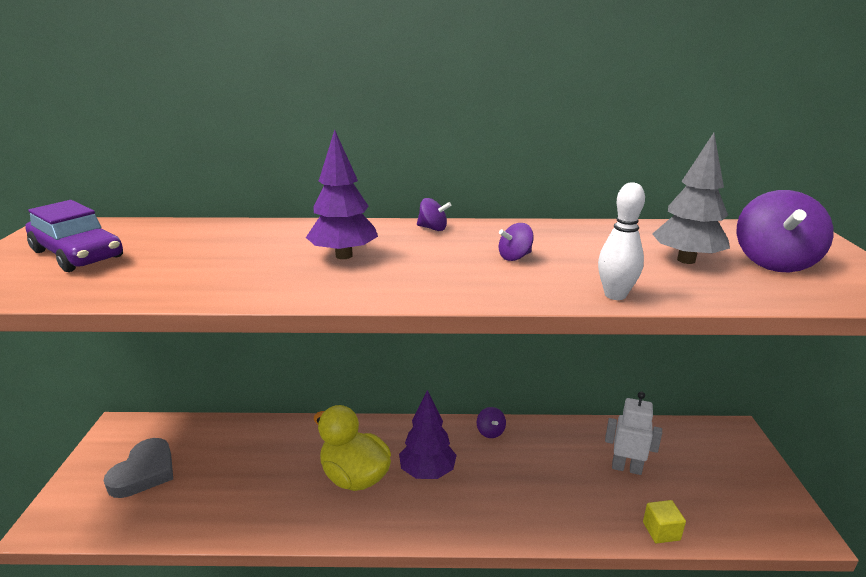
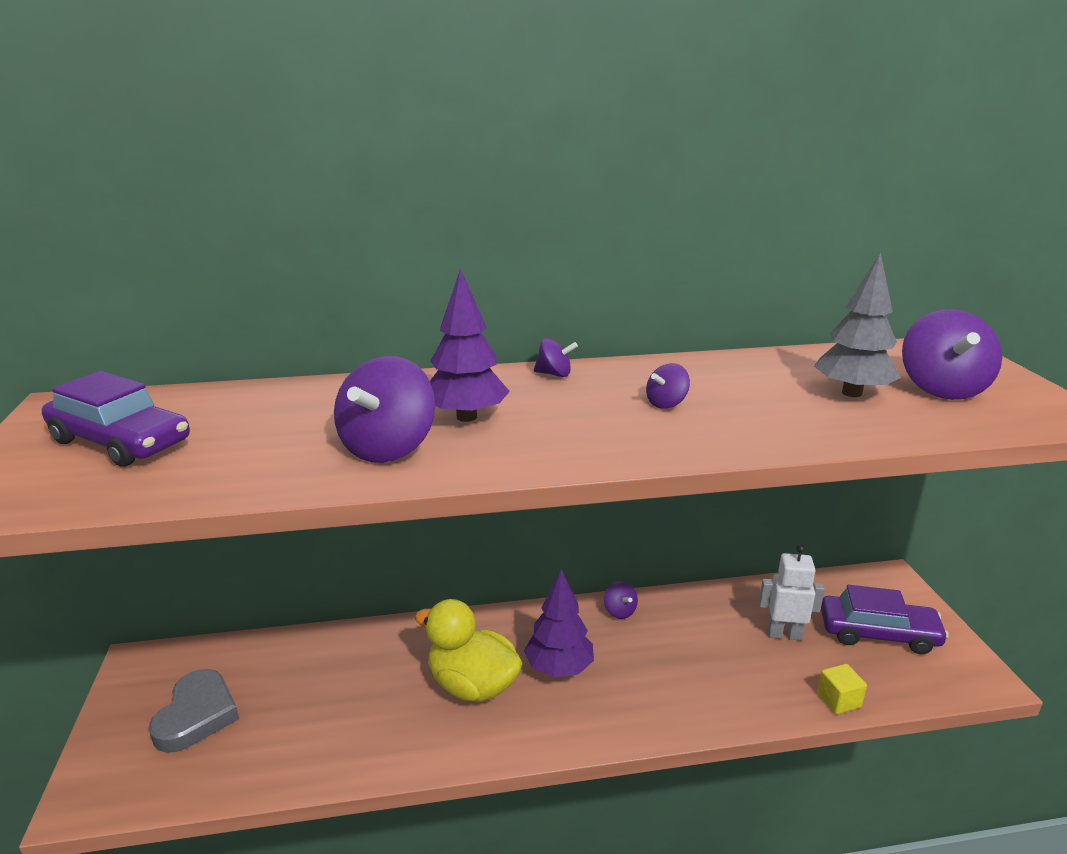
camera: 10 degrees left, 0 degrees up
(269, 274) = (388, 448): none -> purple spinning top
(615, 295) = (795, 440): white bowling pin -> none
(712, 477) = (878, 633): none -> purple car

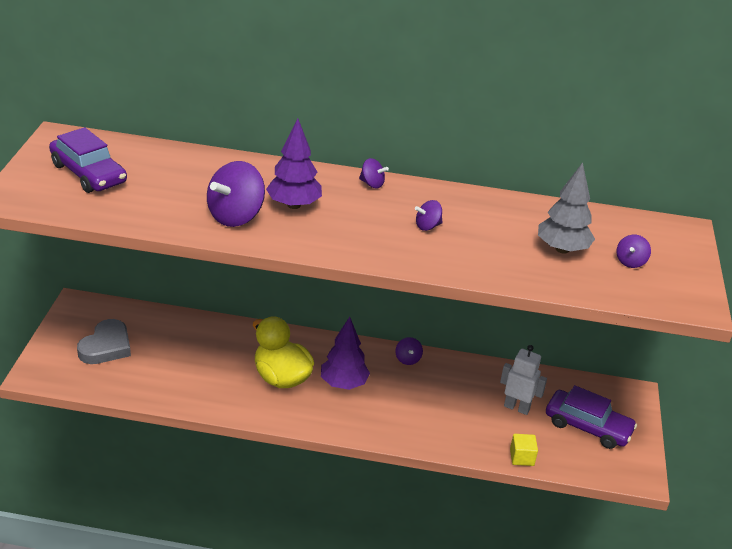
camera: 15 degrees right, 10 degrees up
(941, 389) = (630, 262): purple spinning top -> purple spinning top, size x0.50

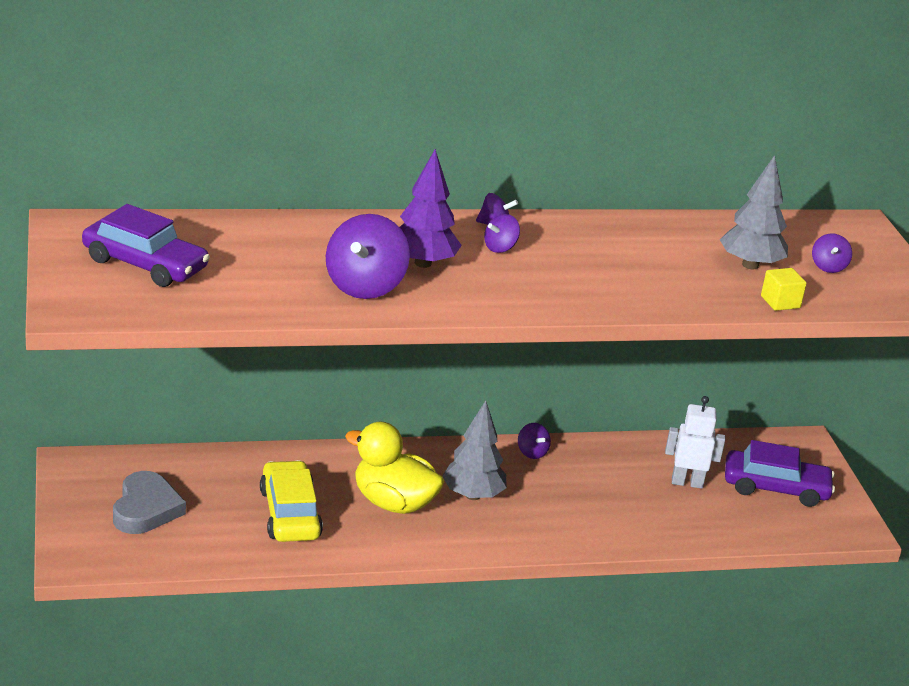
camera: 20 degrees left, 5 degrees down
(202, 370) = (290, 513): none -> yellow car
(343, 384) = (472, 495): purple tree -> grey tree
(427, 226) = (590, 263): purple spinning top -> purple spinning top (500, 248)
(521, 457) = (722, 535): yellow cube -> yellow cube (780, 302)

